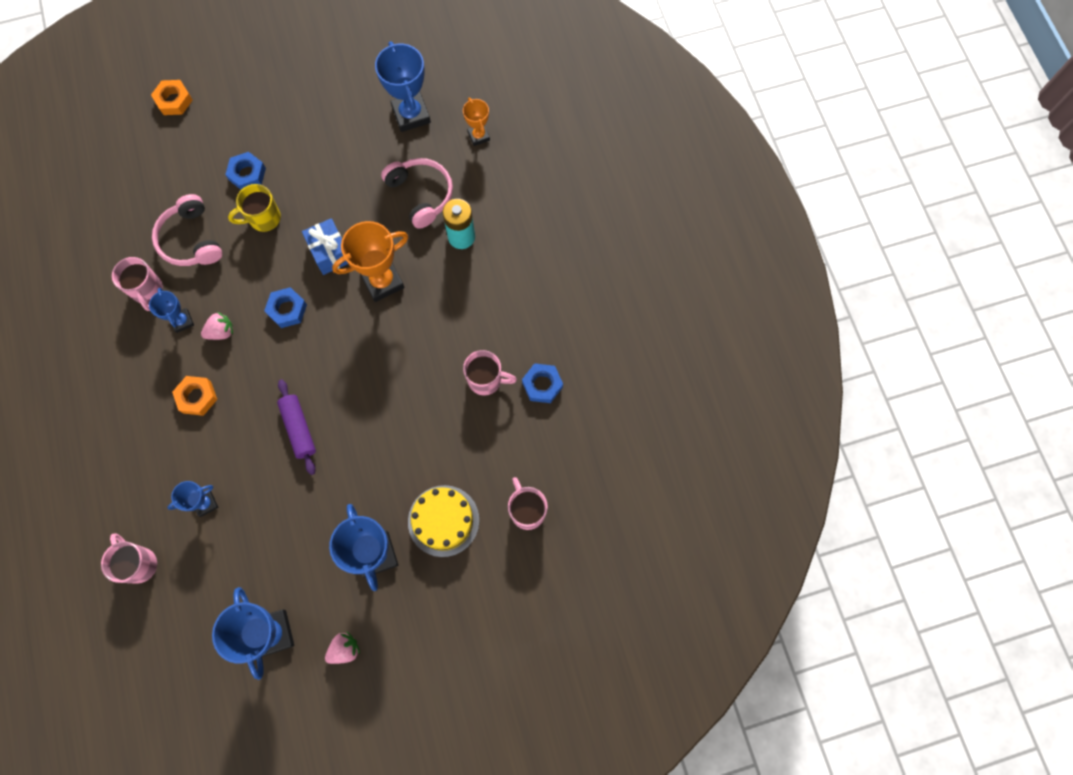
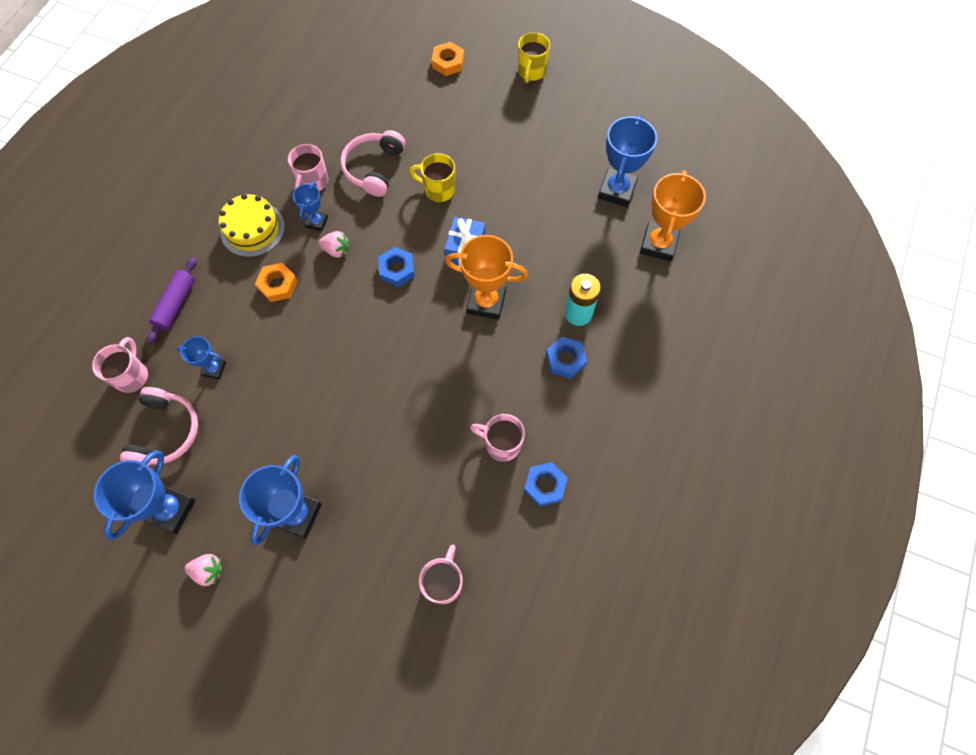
camera: 40 degrees right, 5 degrees down
(247, 174) = (454, 149): blue nut -> blue nut (565, 359)
(255, 59) = (531, 72): none -> yellow mug
(299, 428) = (327, 366): purple rolling pin -> purple rolling pin (176, 304)
(421, 194) = (573, 257): pink headphones -> pink headphones (166, 432)
(443, 520) = (371, 532): yellow cake -> yellow cake (252, 229)
(478, 136) = (658, 244): orange trophy -> orange trophy, size x1.80
(486, 380) = (501, 444): pink mug -> pink mug turned 150 degrees clockwise

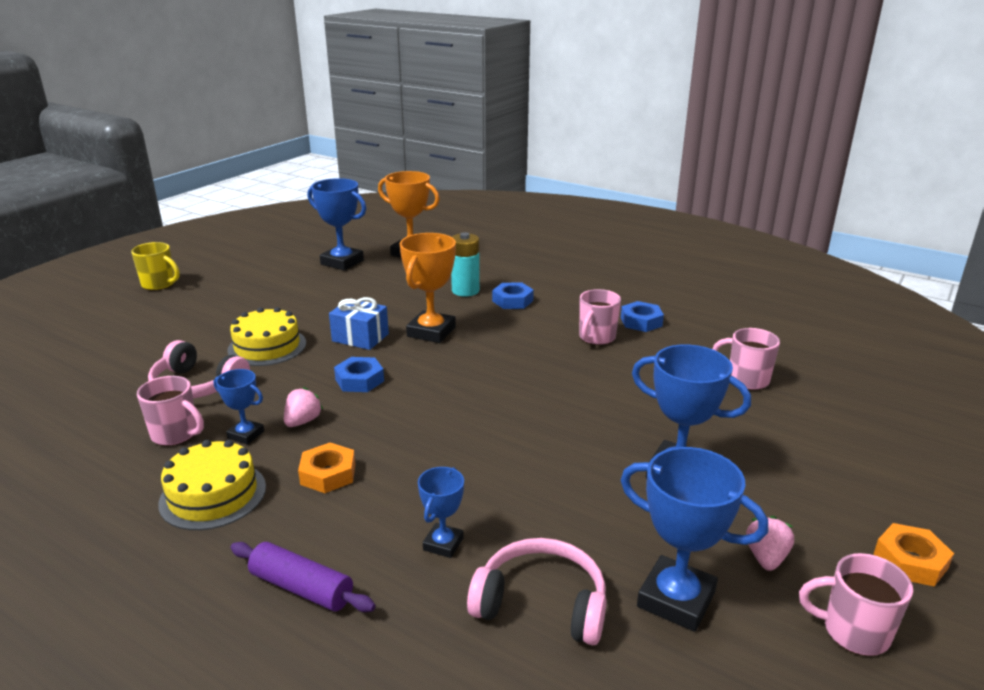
camera: 80 degrees left, 40 degrees down
(132, 376) = (422, 651): pink mug -> pink mug (853, 632)
(438, 190) = (267, 346): yellow mug -> yellow cake
(448, 62) = (88, 327): orange nut -> orange nut (910, 561)

